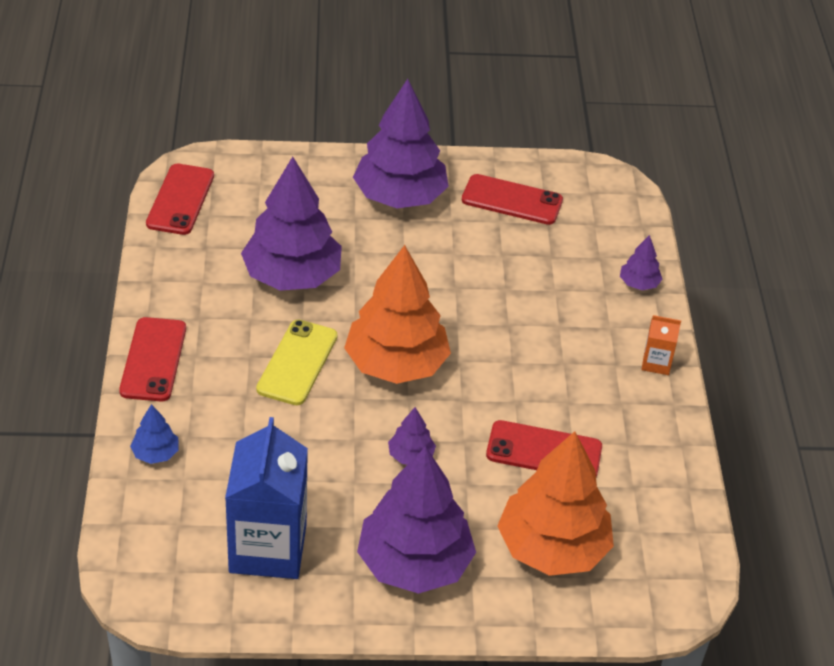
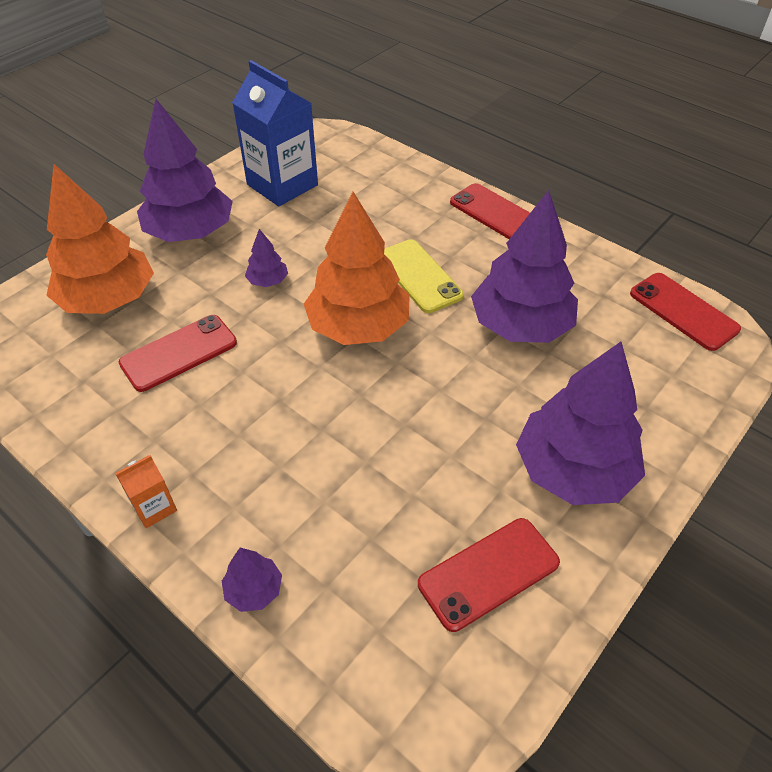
camera: 135 degrees right, 5 degrees up
(155, 453) = (408, 178): blue tree -> none

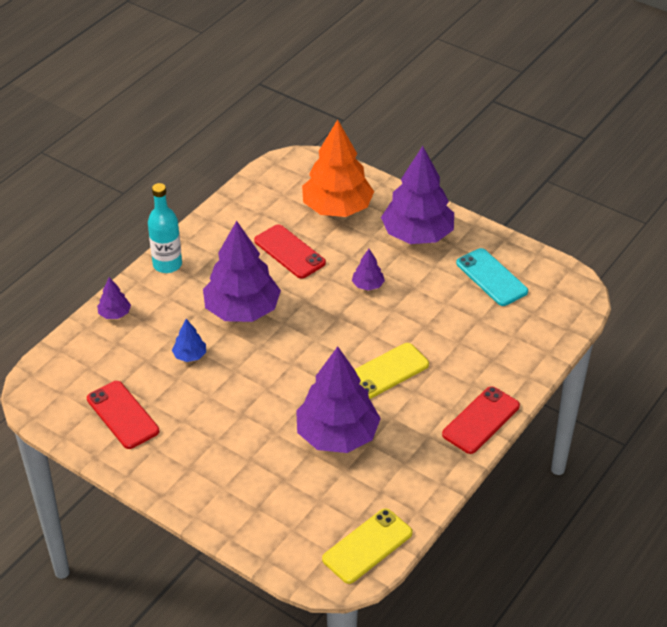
camera: 85 degrees right, 5 degrees down
(154, 507) = (167, 264): orange carton -> turquoise bottle
(282, 185) = (491, 277): blue carton -> turquoise phone
(358, 327) = (325, 340): orange tree -> none
(368, 478) = (190, 355): none -> blue tree
(573, 470) = (199, 460): purple tree -> purple tree (242, 310)
(683, 311) = (367, 546): red phone -> yellow phone

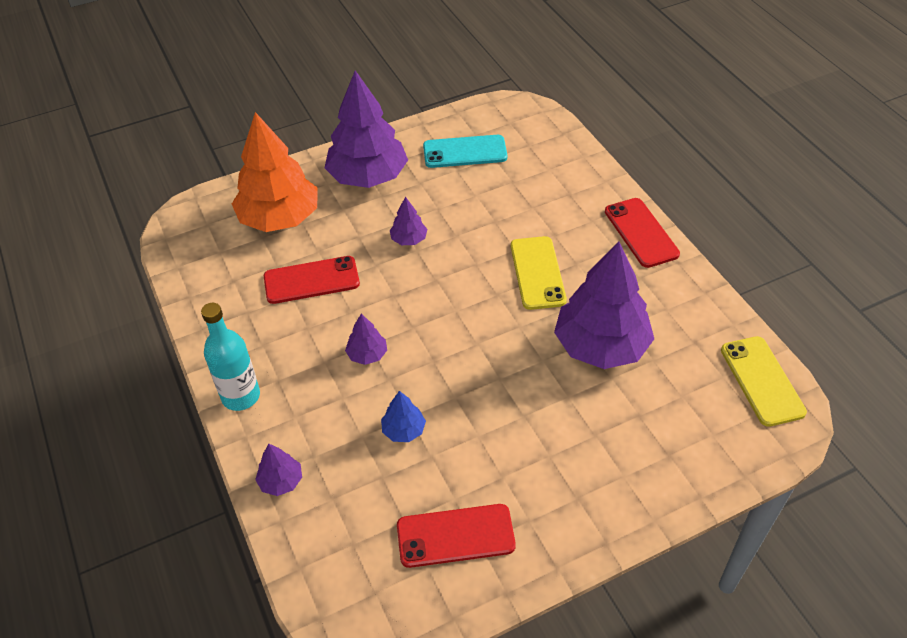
camera: 60 degrees left, 5 degrees up
(242, 310) = (367, 354): purple tree -> purple tree, size x0.43

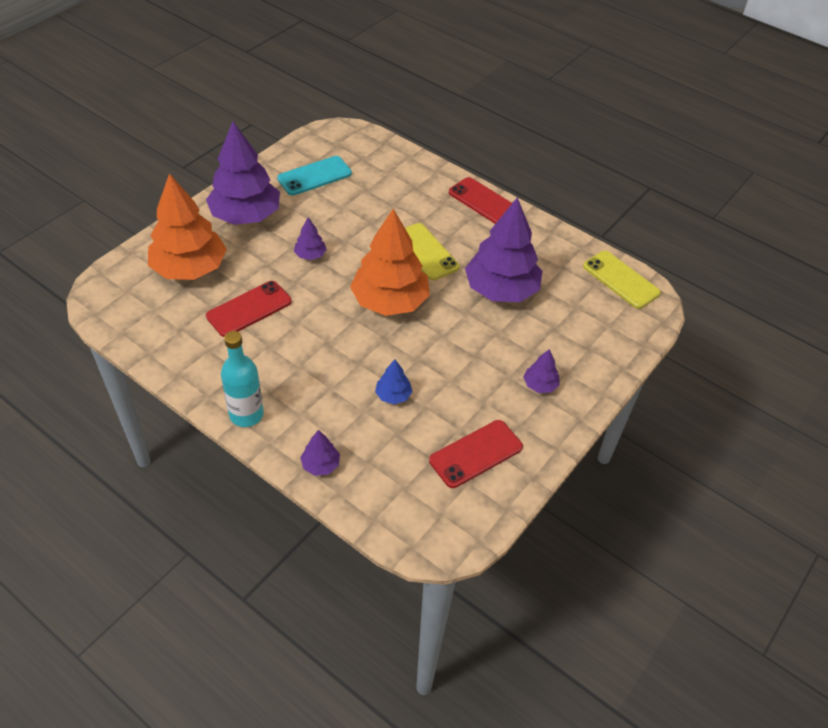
camera: 30 degrees left, 0 degrees up
(367, 354) = (331, 350): purple tree -> purple tree (540, 385)
(463, 319) = (390, 301): none -> orange tree

